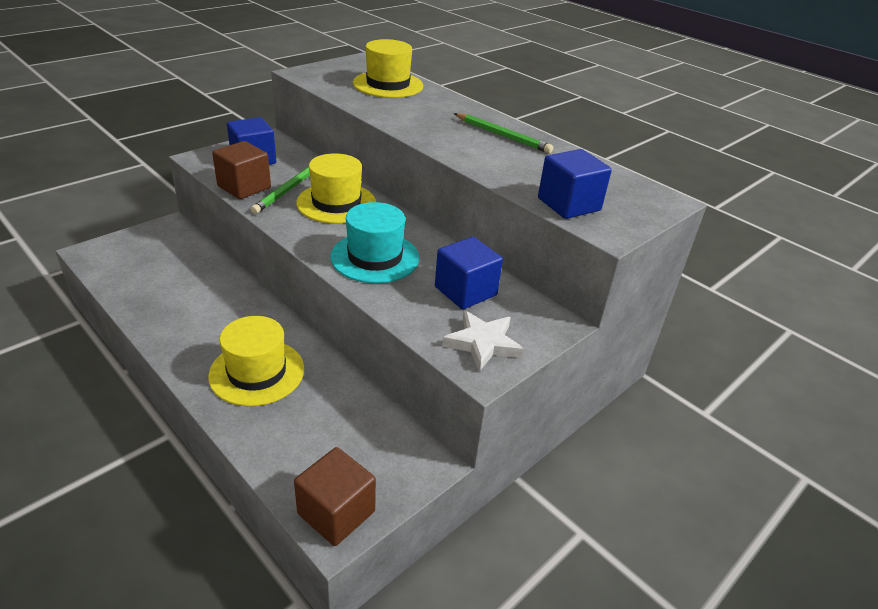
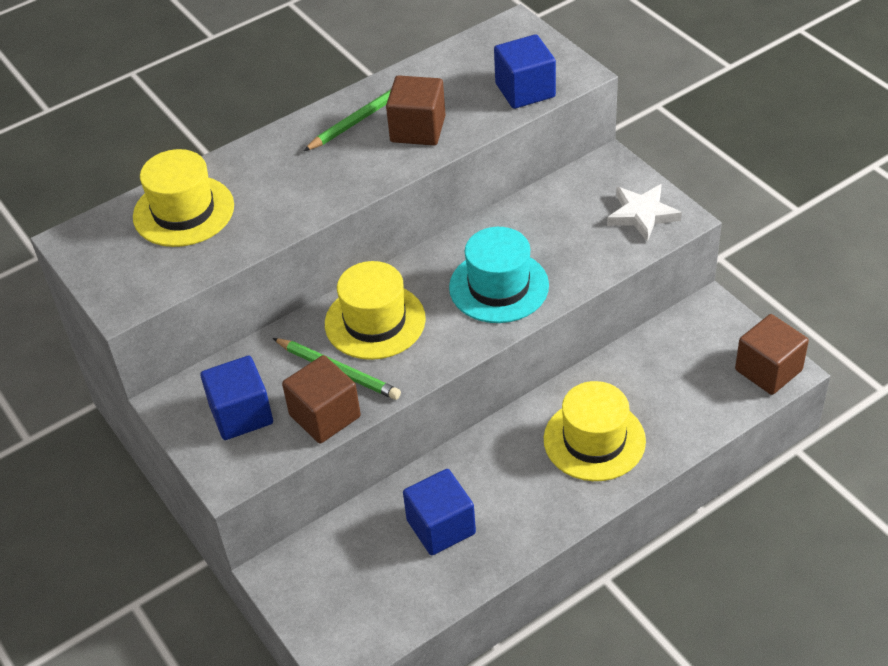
camera: 75 degrees left, 10 degrees up
(465, 291) = (561, 220): blue cube -> blue cube (441, 527)
(496, 157) = (418, 129): none -> brown cube

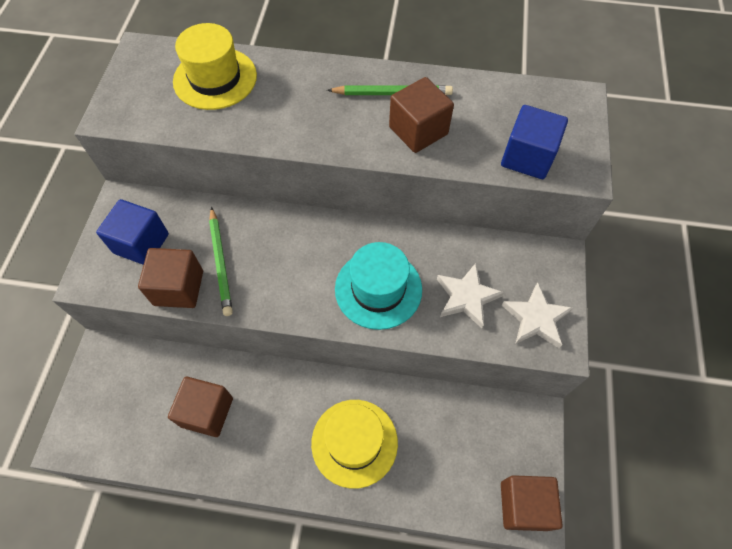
camera: 40 degrees right, 15 degrees up
(375, 321) = (279, 246): yellow hat -> none
(441, 527) = (207, 412): blue cube -> brown cube
(574, 240) = (466, 297): none -> white star

